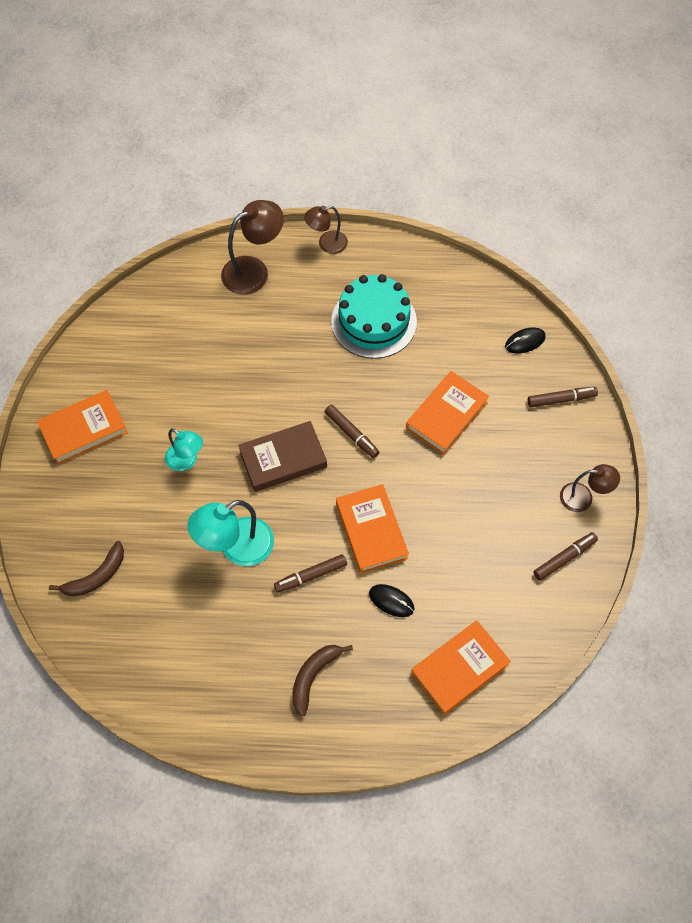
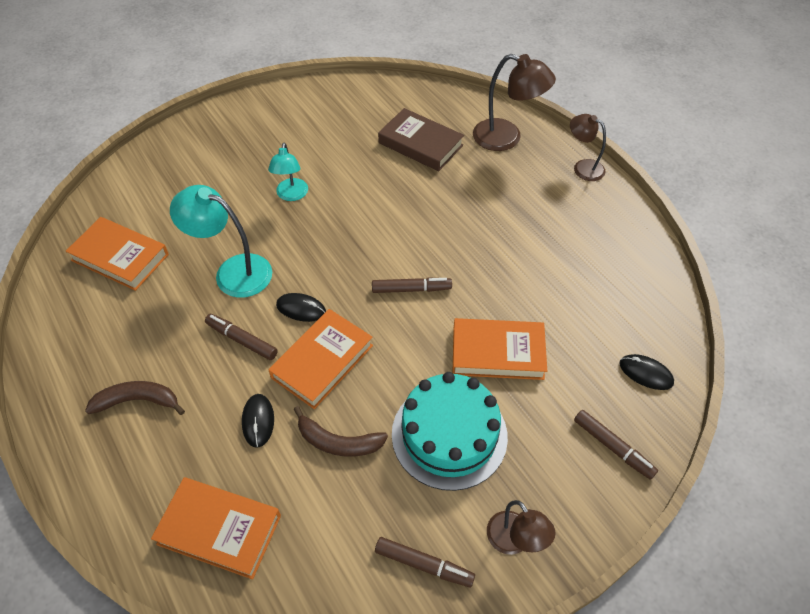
camera: 55 degrees right, 10 degrees down
(84, 430) = (271, 123): orange book -> orange book (120, 257)
(96, 576) = (146, 199): brown banana -> brown banana (338, 442)
(283, 459) = (344, 255): brown book -> brown book (420, 144)
(312, 519) = (301, 309): none -> black mouse
(351, 434) = (411, 289): brown marker -> brown marker turned 105 degrees counterclockwise
(374, 321) = (541, 241): turquoise cake -> turquoise cake (449, 435)

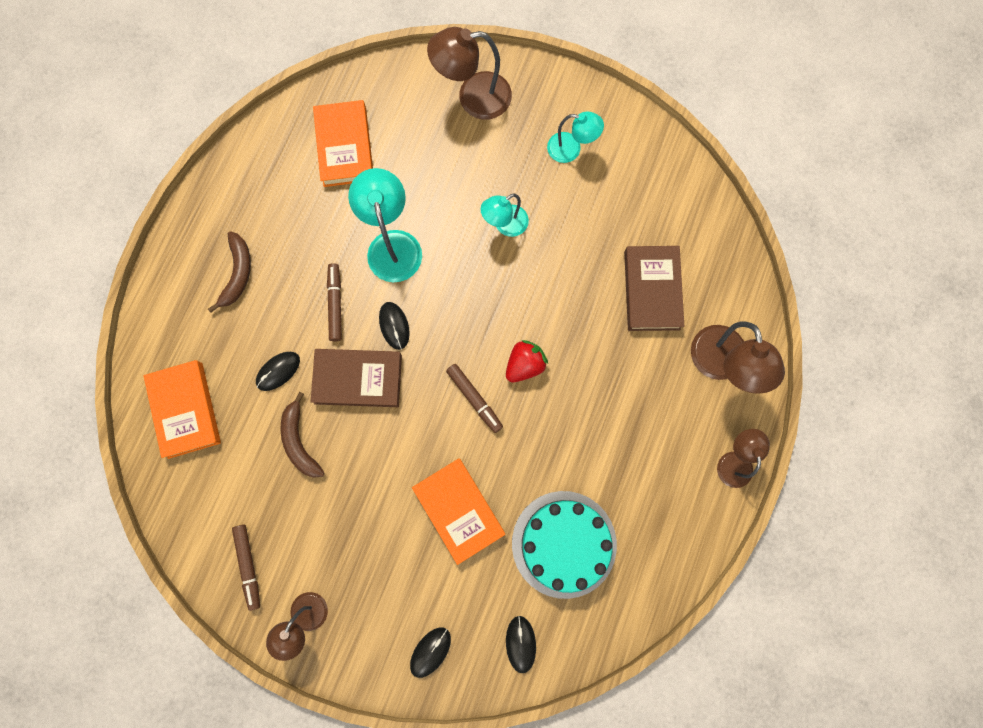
camera: 55 degrees right, 25 degrees up
(138, 401) = (238, 273): brown banana -> brown banana turned 45 degrees clockwise
(176, 160) = (473, 97): none -> brown lamp
(275, 130) = (571, 149): none -> turquoise lamp
(322, 361) = (358, 379): orange book -> brown book
(411, 243) = (524, 365): none -> red strawberry
(449, 435) = (359, 519): turquoise cake -> turquoise cake (564, 544)
(613, 447) = (430, 652): brown marker -> black mouse

